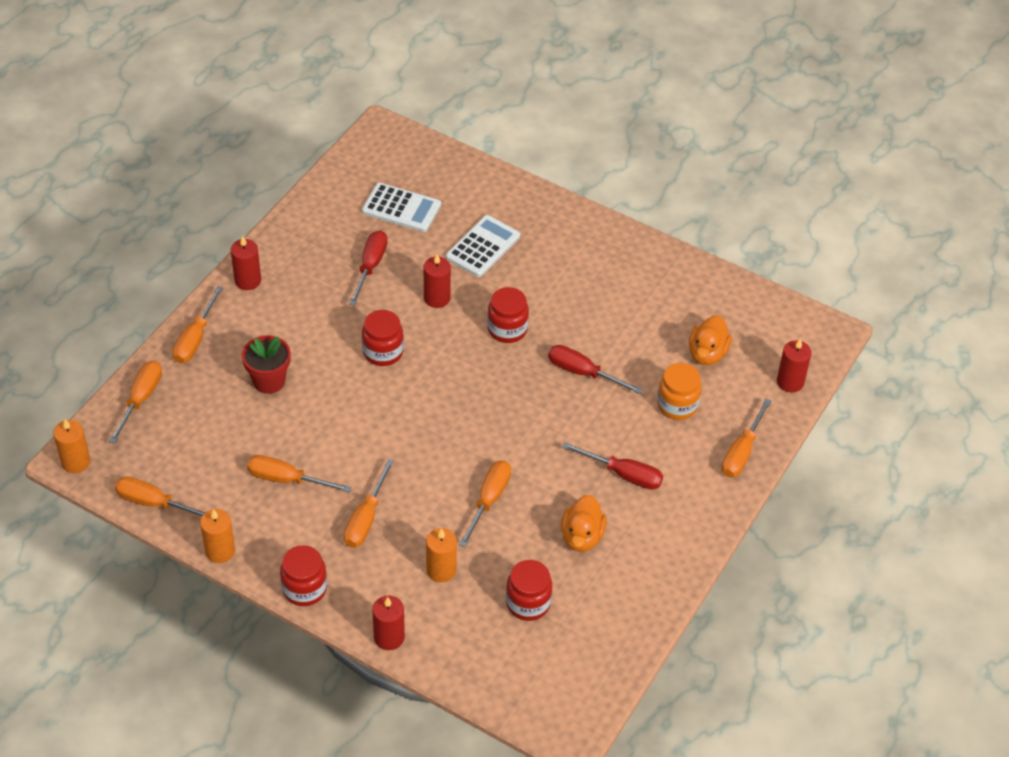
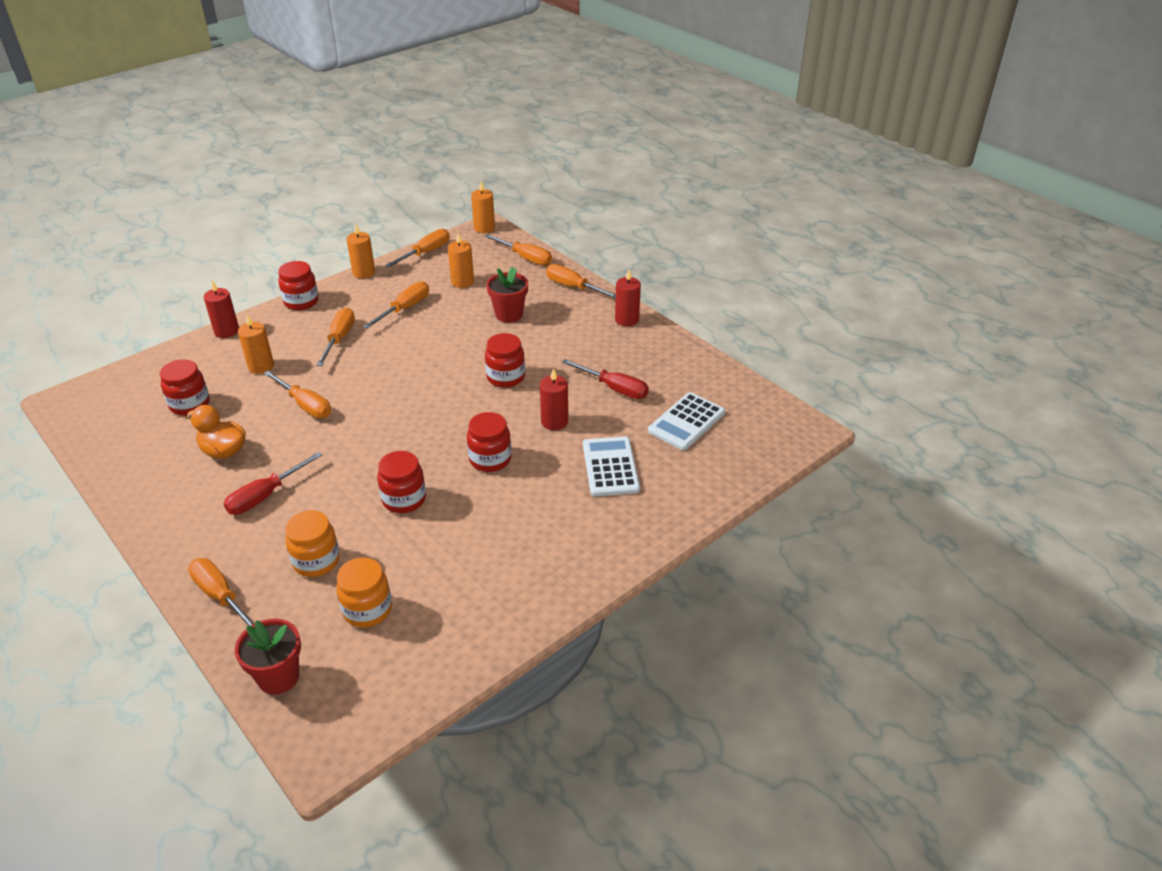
camera: 110 degrees right, 10 degrees down
(213, 444) = (462, 282): none -> orange candle
(366, 519) = (339, 339): orange screwdriver -> orange screwdriver turned 60 degrees clockwise
(483, 247) = (610, 467): white calculator -> white calculator turned 150 degrees counterclockwise
(583, 373) = (404, 499): red screwdriver -> red jar
(707, 353) = (367, 610): orange duck -> orange jar
(790, 382) = (278, 677): red candle -> red flower pot

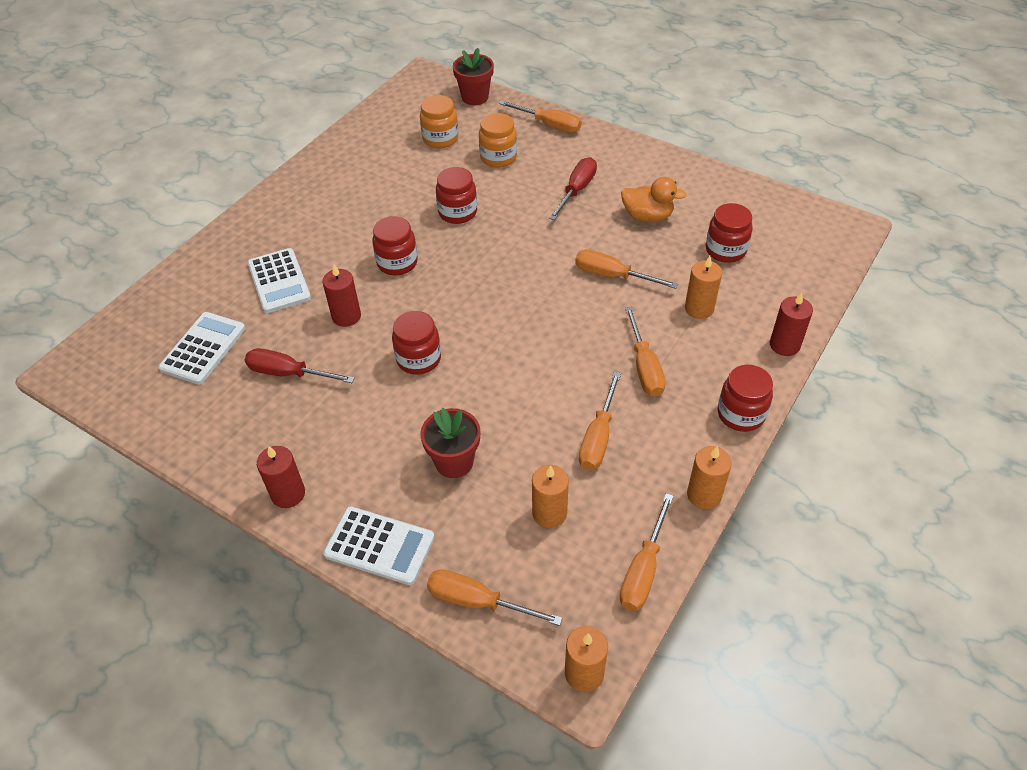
camera: 165 degrees right, 10 degrees up
(573, 287) = (379, 545): orange screwdriver -> white calculator

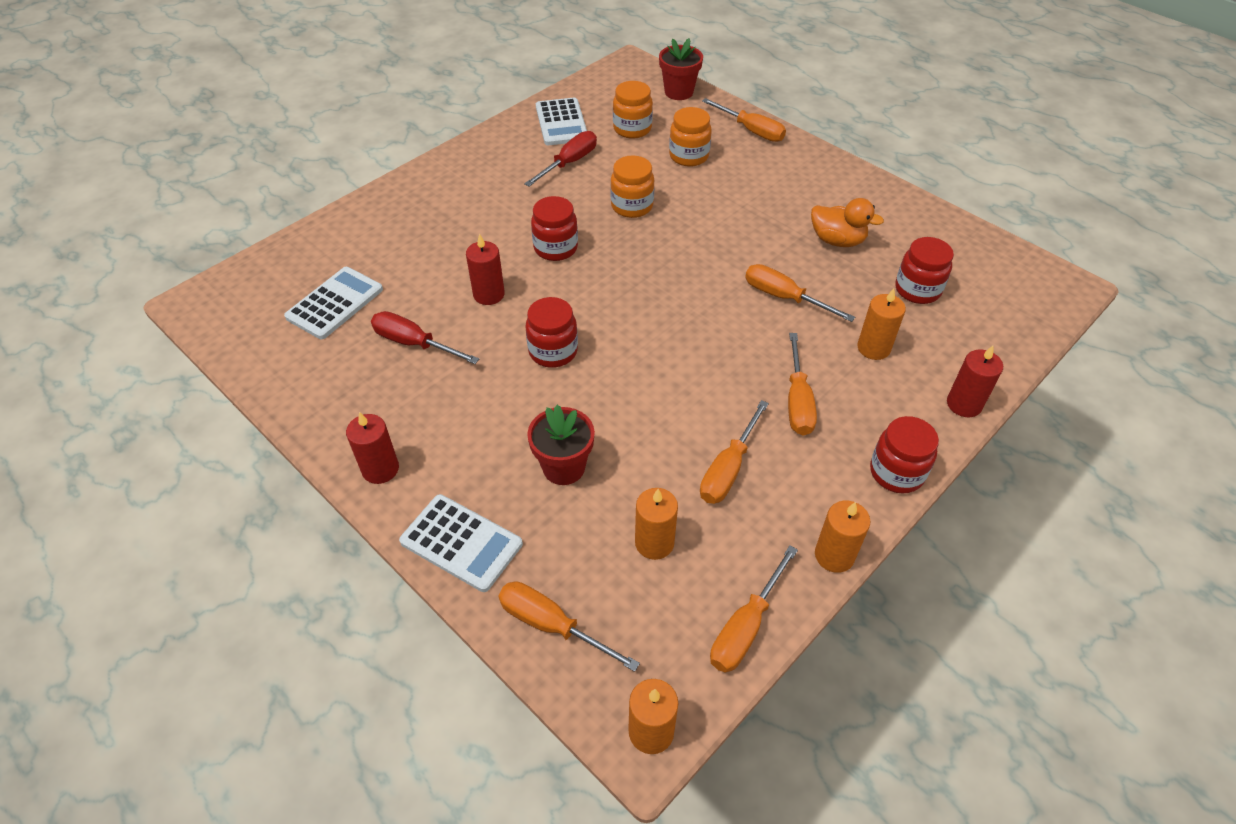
camera: 10 degrees right, 0 degrees up
(279, 281) = (429, 248): white calculator -> white calculator (561, 122)
(457, 212) = (632, 206): red jar -> orange jar
(576, 190) = (765, 202): red screwdriver -> red screwdriver (569, 163)

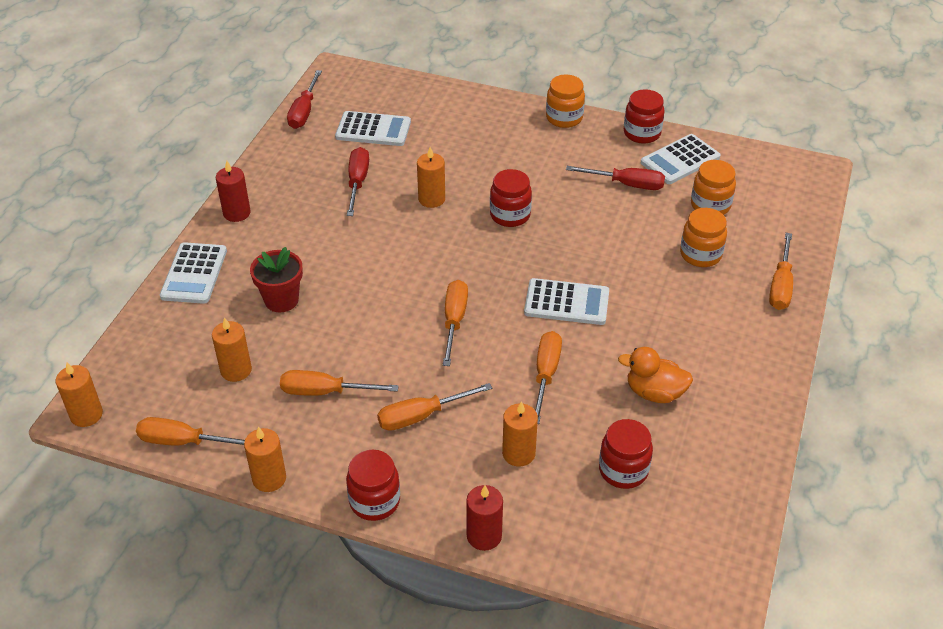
camera: 65 degrees right, 5 degrees down
(245, 352) = (304, 111): none -> red screwdriver
(489, 294) = (431, 199): red candle -> orange candle
(551, 625) = (147, 340): orange screwdriver -> orange screwdriver (454, 321)
(553, 351) = (392, 255): red jar -> red jar (642, 133)
(632, 206) = (597, 241): orange jar -> orange jar (564, 118)
(678, 92) = (798, 217): red flower pot -> none
(699, 253) = (566, 302): none -> white calculator
(837, 240) = (654, 393): orange duck -> orange duck turned 105 degrees clockwise

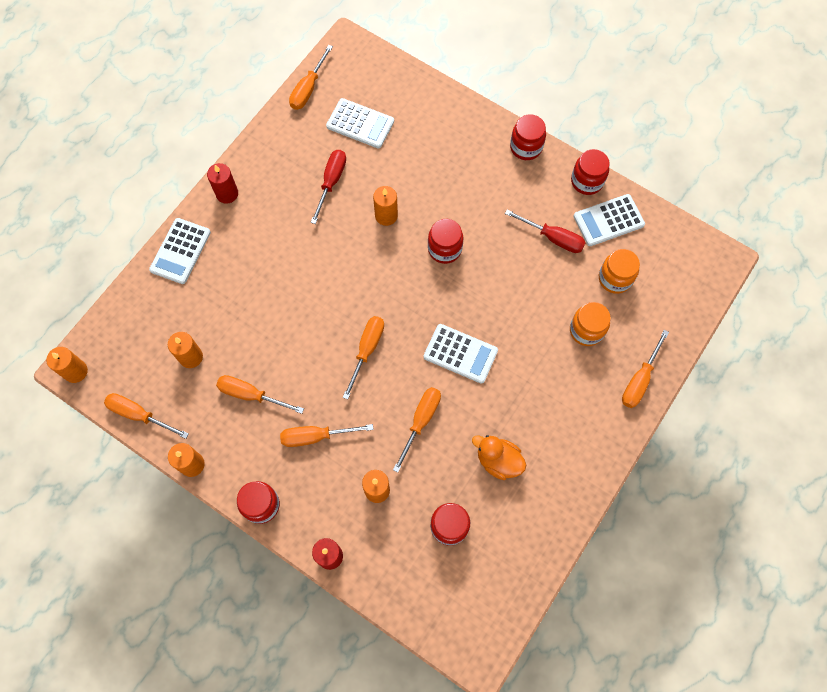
camera: 15 degrees right, 25 degrees up
(281, 300) = (240, 295): red flower pot -> none
(304, 111) = (308, 89): red screwdriver -> orange screwdriver
(564, 118) = (526, 147): orange jar -> red jar

